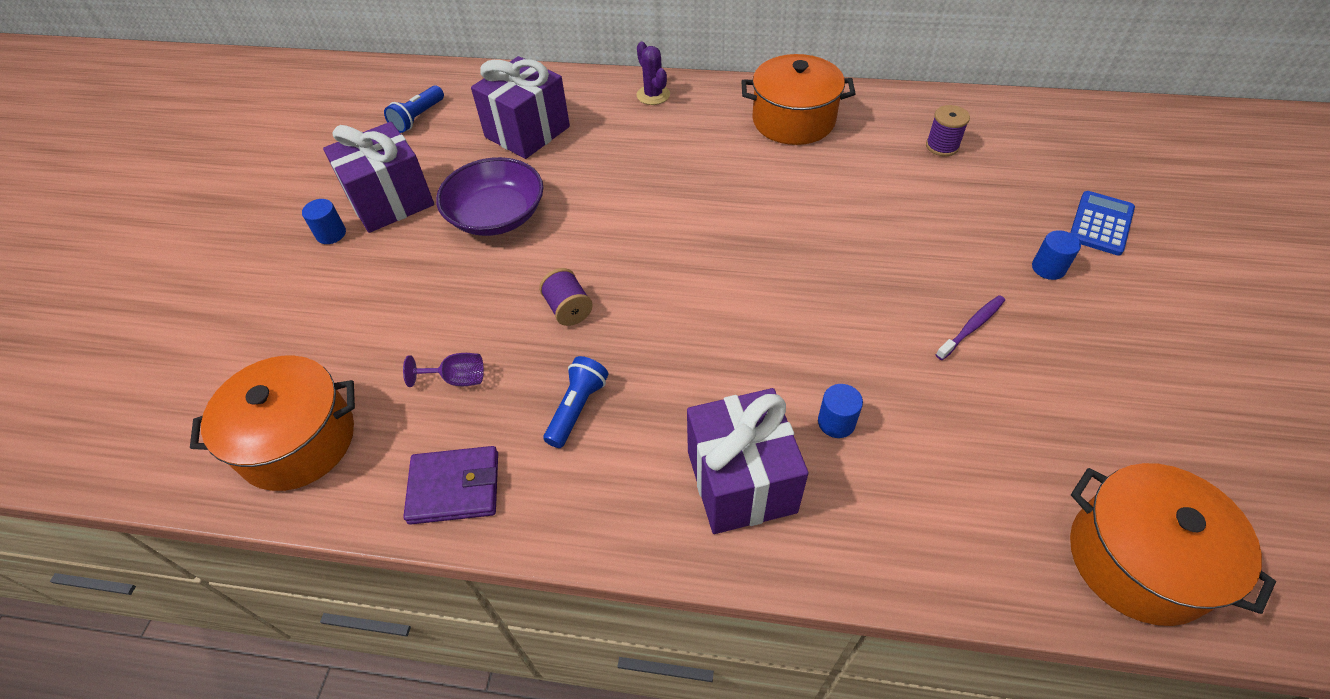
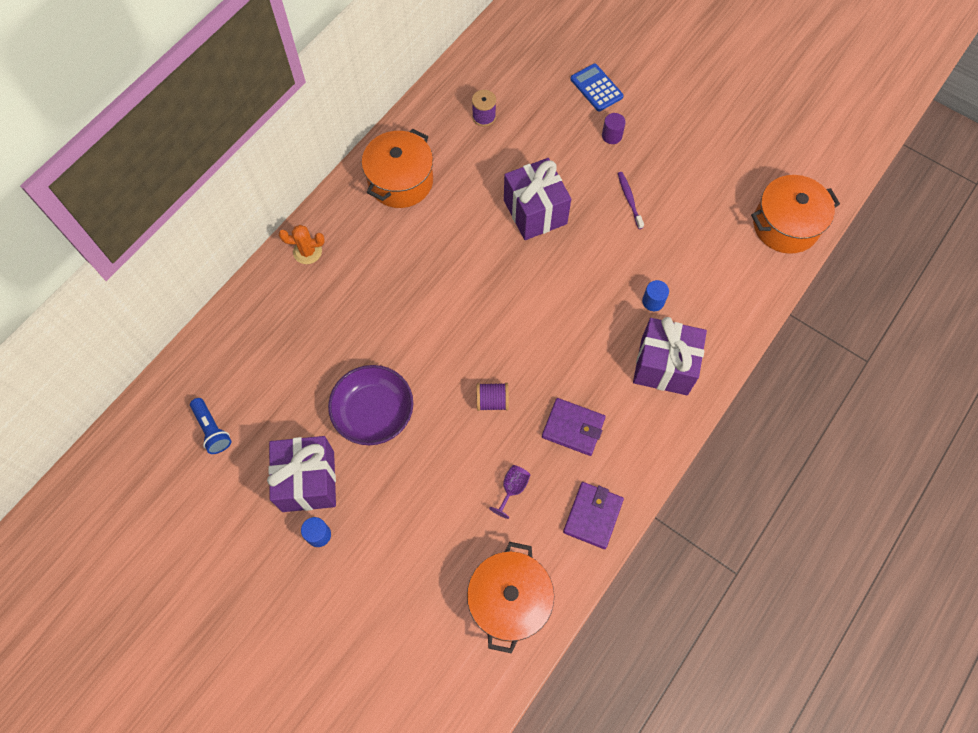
camera: 65 degrees left, 15 degrees up
(527, 132) = (290, 356): purple gift -> purple gift (535, 212)
(577, 408) = (573, 428): blue flashlight -> purple wallet
(653, 95) = (307, 252): purple cactus -> orange cactus
(1048, 268) = (611, 136): blue cylinder -> purple cylinder

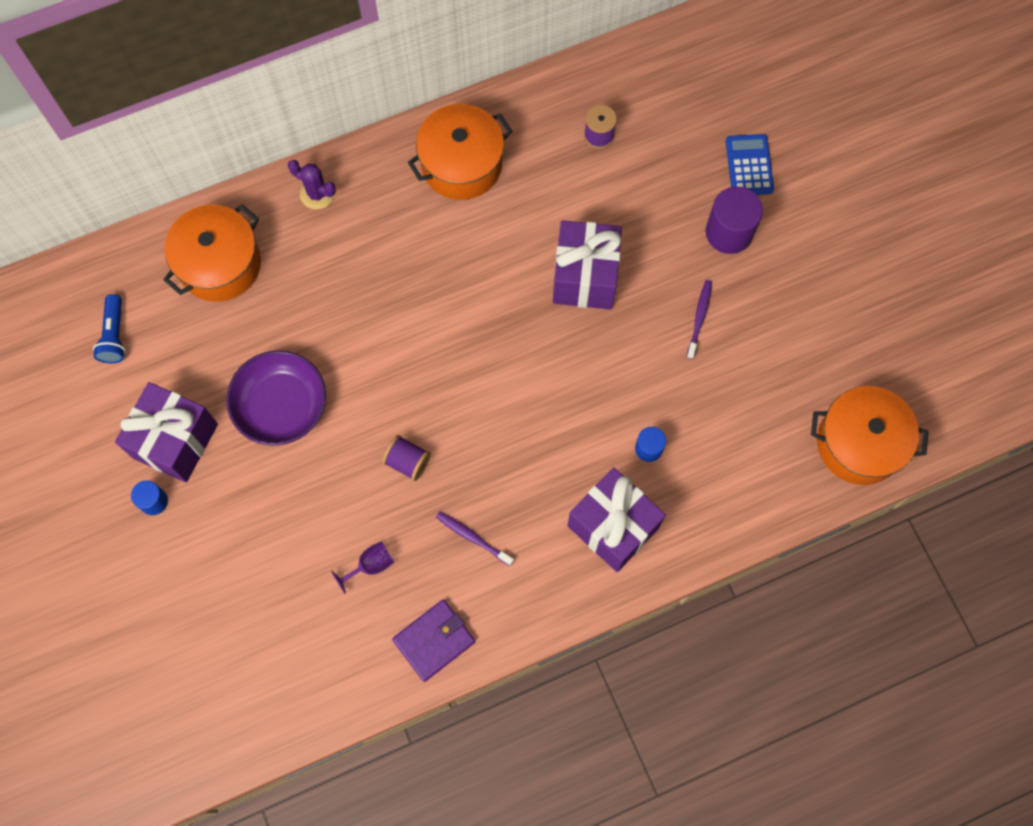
camera: 30 degrees right, 5 degrees up
(307, 252) = (317, 194): orange cactus -> purple cactus
(509, 600) = (297, 676): orange pot -> orange pot (220, 264)
(573, 428) = (473, 538): purple wallet -> purple toothbrush
(611, 136) = (729, 232): purple cylinder -> purple cylinder, size x1.80

